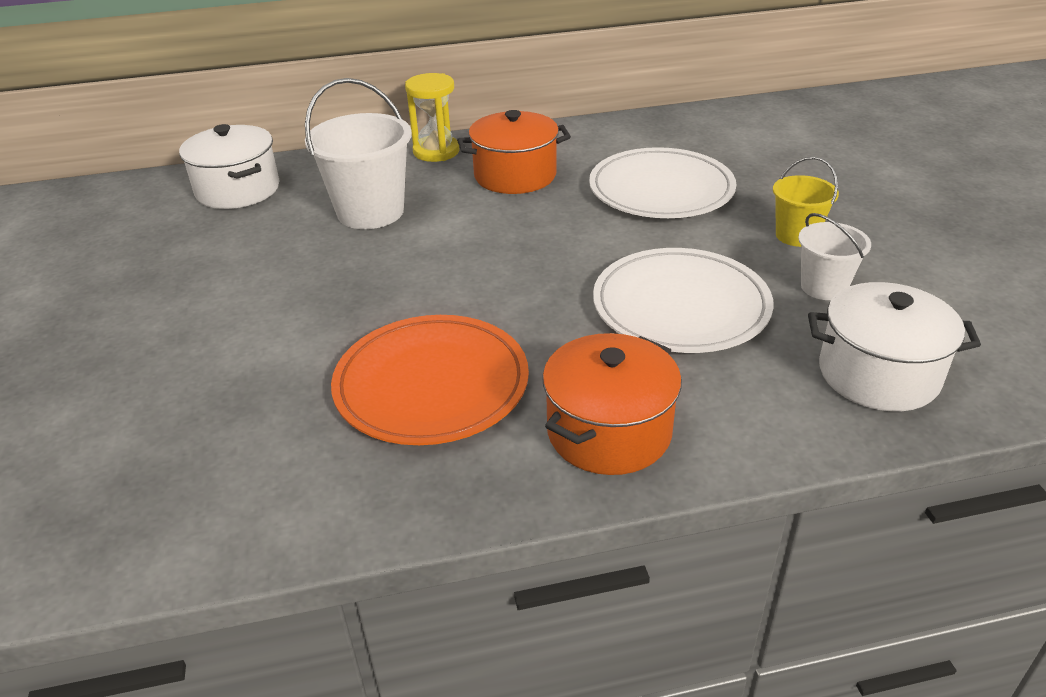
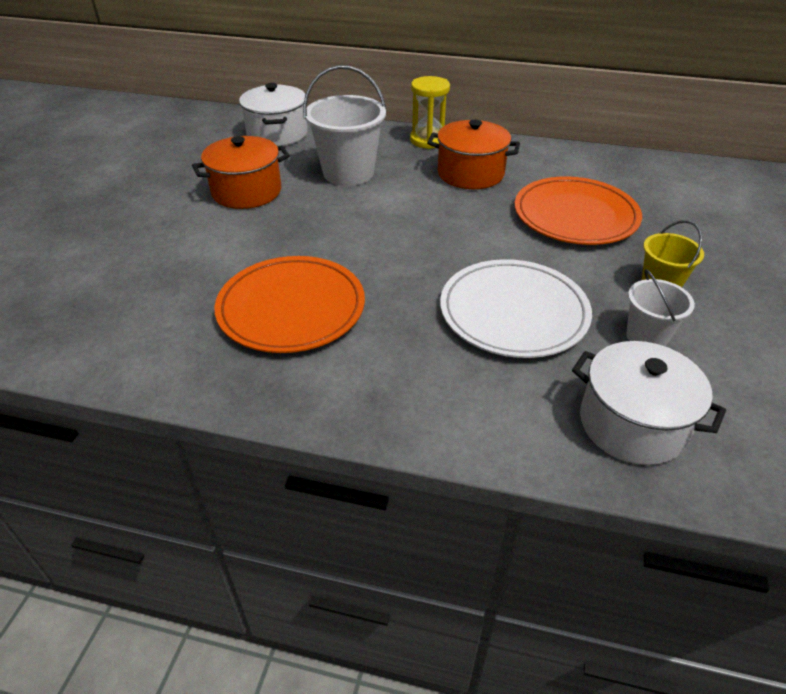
camera: 25 degrees right, 5 degrees up
(609, 432) = (382, 387): orange pot -> orange pot (246, 192)
(661, 190) = (575, 216): white plate -> orange plate

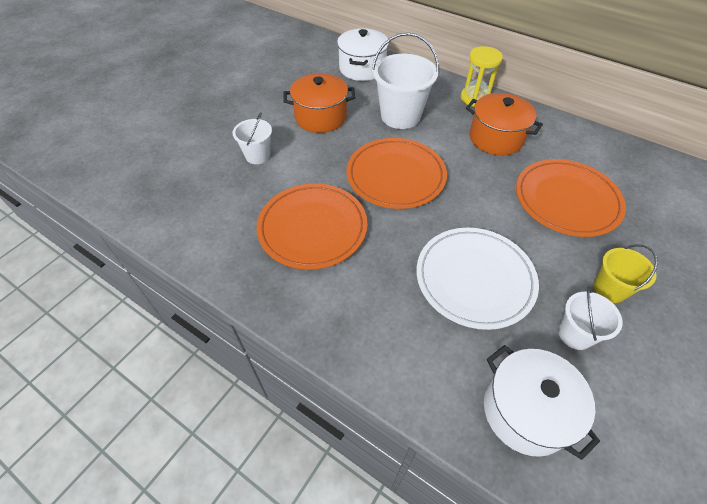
camera: 20 degrees right, 10 degrees up
(179, 248) = (257, 155): none -> white bucket
(371, 233) = (395, 176): none -> orange plate

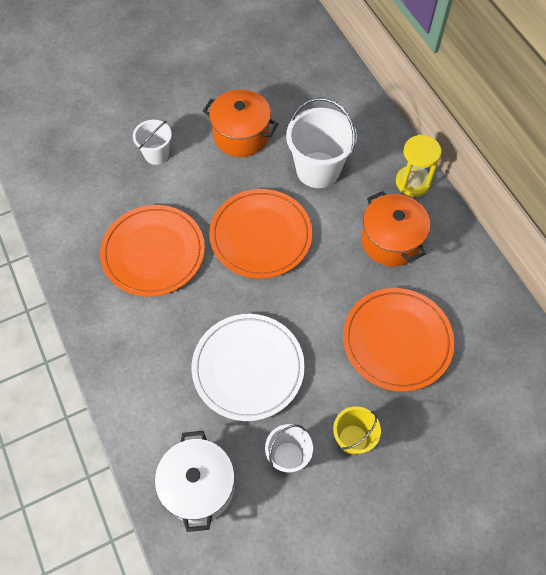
camera: 30 degrees right, 10 degrees up
(362, 68) = (326, 90): white pot -> none

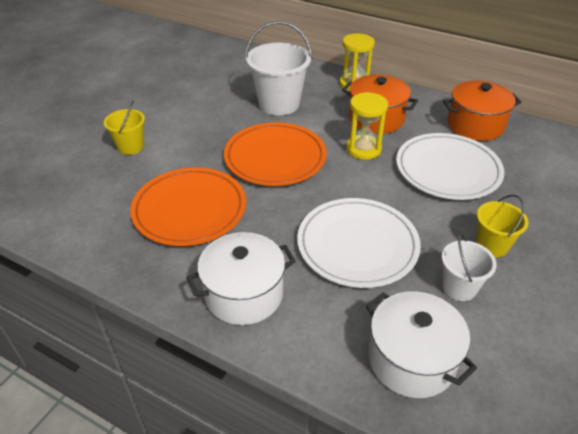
camera: 35 degrees left, 20 degrees down
(133, 357) = (244, 294): none -> white pot
(156, 154) = (130, 147): white bucket -> yellow bucket
(241, 135) = (196, 108): orange pot -> orange pot (475, 125)
(344, 271) = (363, 149): none -> yellow hourglass
(397, 341) = (447, 170): orange plate -> white plate

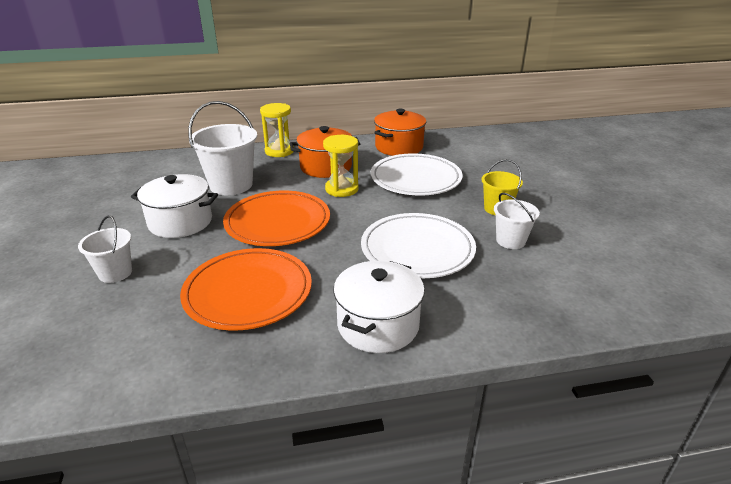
camera: 40 degrees left, 10 degrees down
(130, 147) = (115, 273): yellow bucket -> white bucket
(411, 360) = (540, 296): white pot -> white pot (180, 222)

